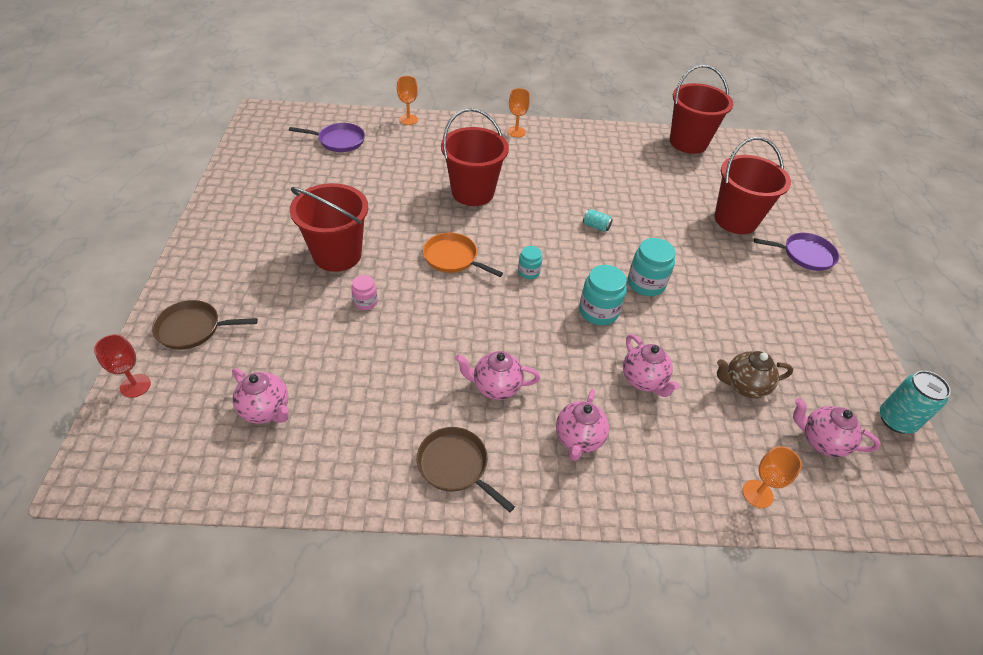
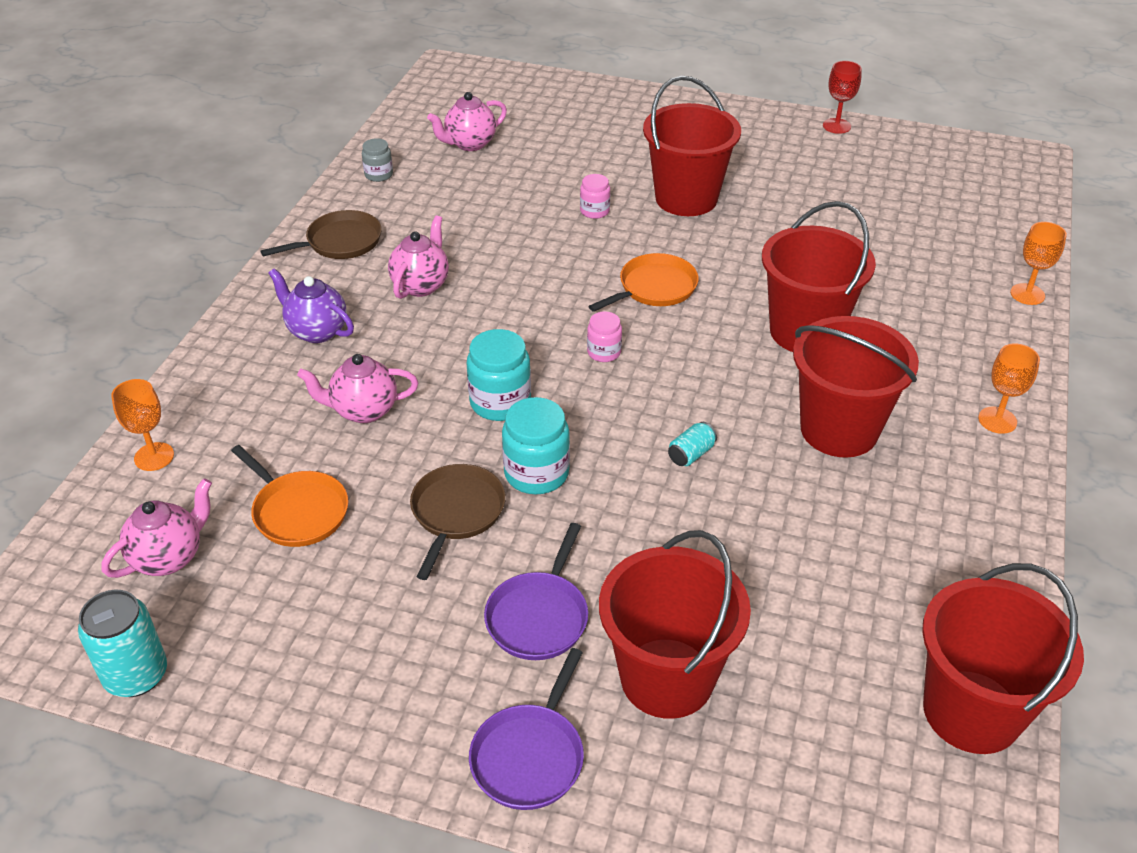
camera: 110 degrees right, 5 degrees down
(135, 386) = (534, 83): red goblet -> red goblet (836, 126)
(192, 329) = (595, 108): brown pan -> brown pan (456, 512)
(334, 472) = (379, 175): none -> grey jar
(339, 141) = (954, 219): purple pan -> purple pan (539, 617)
(528, 272) = (604, 352): turquoise jar -> pink jar
(549, 178) = (839, 430): none -> red bucket
(578, 439) = (316, 331): pink teapot -> purple teapot
(744, 386) = (298, 511): brown teapot -> orange pan

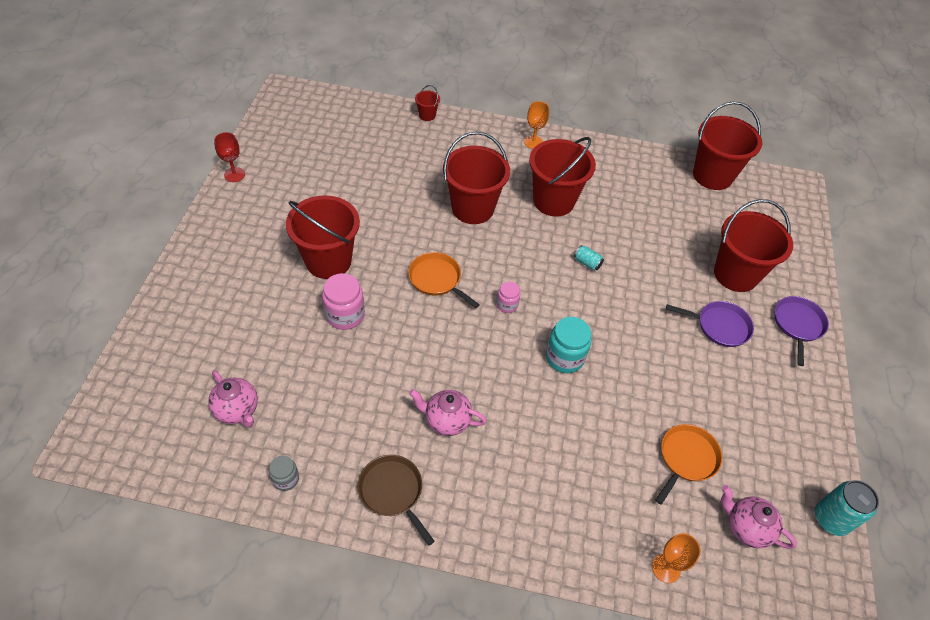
camera: 100 degrees left, 10 degrees up
(316, 331) = (511, 485): purple teapot -> none
(363, 411) = (589, 436): pink teapot -> none
(456, 512) = (662, 371): brown pan -> none
(530, 756) = (798, 325): purple pan -> purple pan turned 90 degrees counterclockwise
(536, 473) = (620, 334): turquoise jar -> none
(594, 211) = (345, 315): pink jar -> pink jar, size x1.72
(1027, 294) = (427, 115): orange goblet -> red bucket

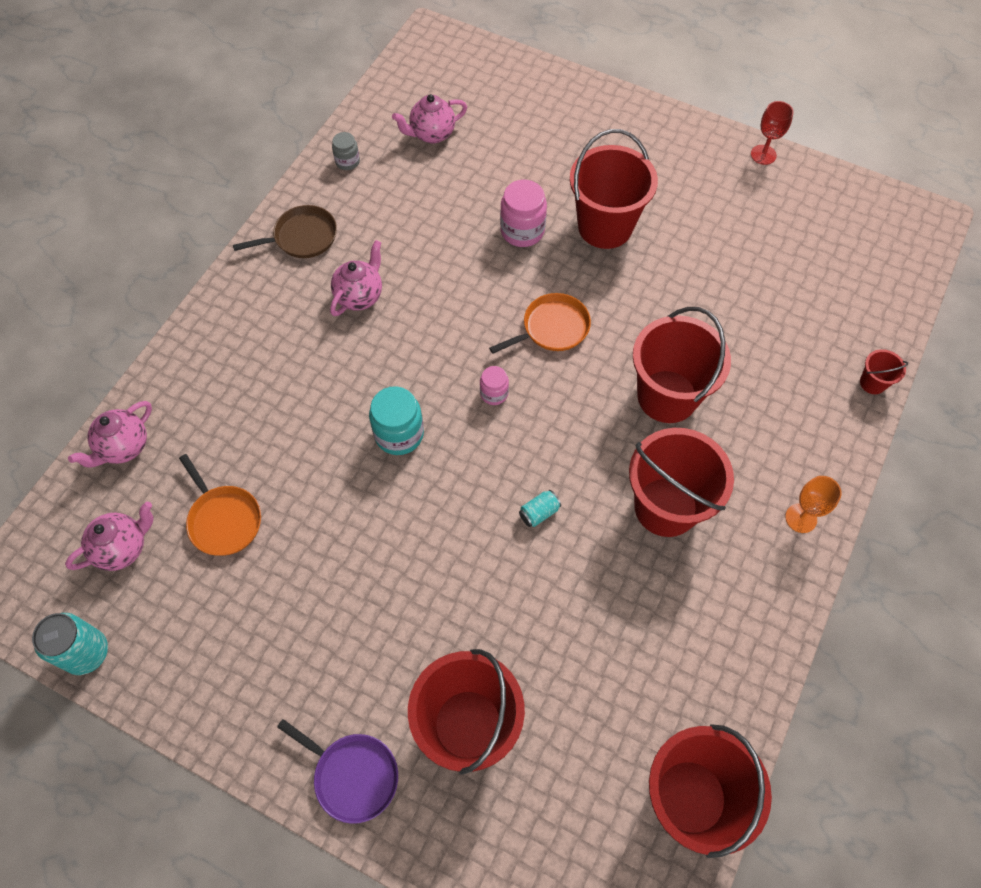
camera: 110 degrees right, 10 degrees up
(666, 568) = (124, 447): orange goblet -> pink teapot
(720, 326) = (385, 652): purple pan -> none

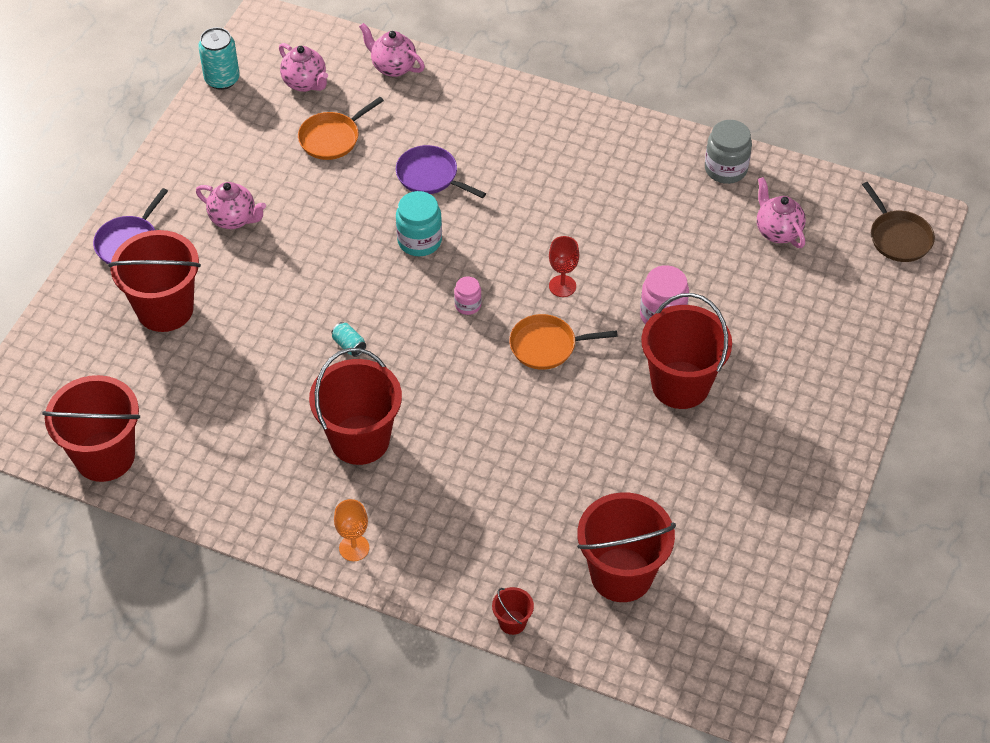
camera: 85 degrees right, 10 degrees down
(302, 237) = (625, 147): brown pan -> brown pan (898, 237)
(305, 418) = (430, 176): none -> purple pan
(347, 162) = (725, 169): grey jar -> grey jar, size x1.72
(360, 296) = (563, 197): pink teapot -> pink teapot (234, 219)
(552, 328) = (546, 346): orange pan -> orange pan turned 120 degrees clockwise
(667, 396) = (478, 440): red bucket -> red bucket (621, 574)
(763, 155) = (814, 534): red goblet -> red goblet (562, 286)

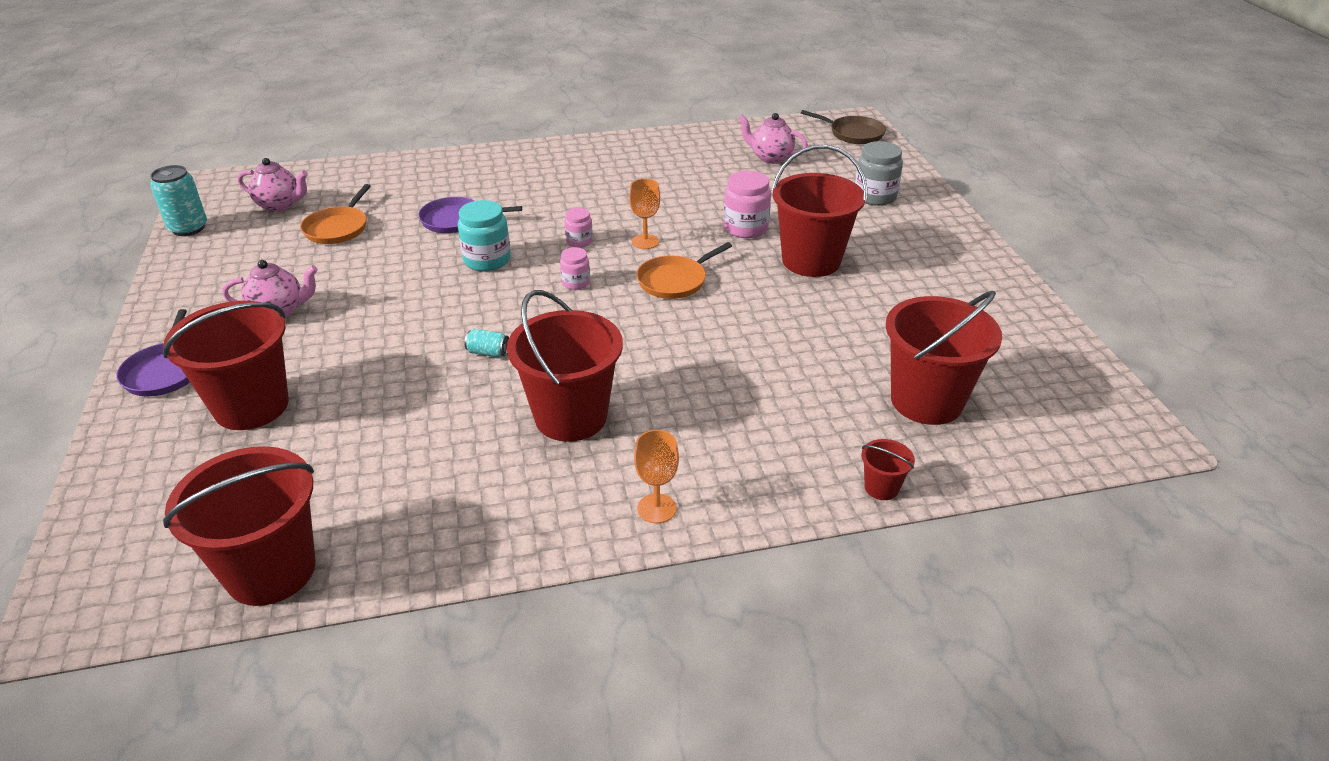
camera: 35 degrees left, 15 degrees down
(393, 67) = (358, 173): pink teapot -> none
(509, 256) = (579, 241): none -> pink jar
(562, 286) = (645, 241): red goblet -> orange goblet
(725, 169) = (693, 141): grey jar -> grey jar (875, 196)

